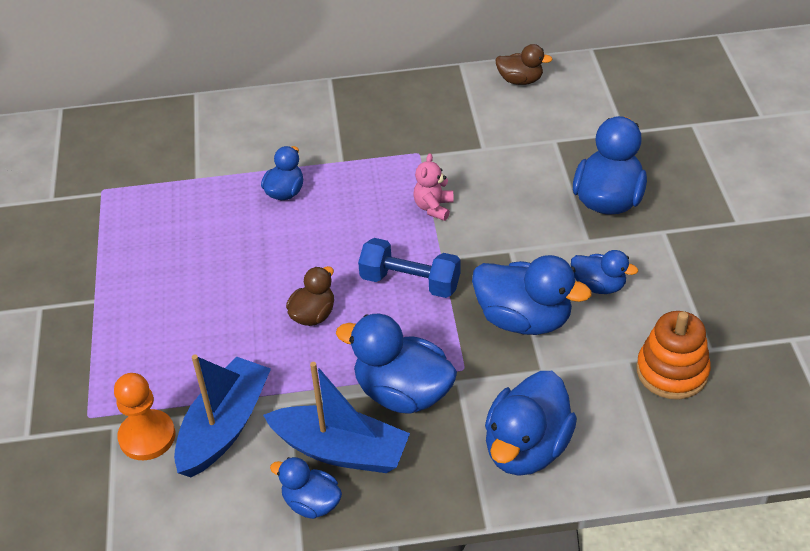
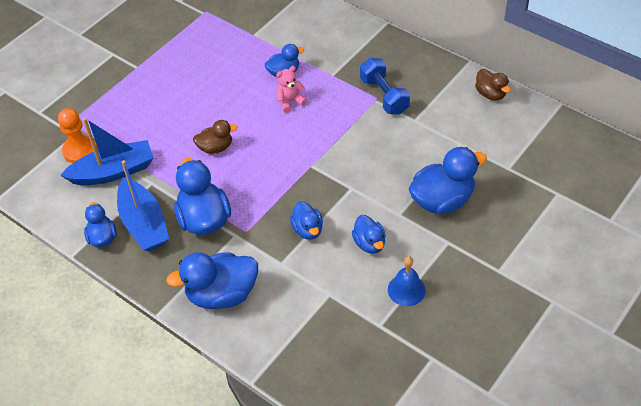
camera: 45 degrees right, 5 degrees up
(410, 282) = (280, 166): blue dumbbell -> blue dumbbell (384, 96)
(433, 207) = (344, 135): pink teddy bear -> pink teddy bear (290, 102)
(524, 319) = (308, 230): blue duck -> blue duck, size x0.57
(672, 371) = (343, 319): orange stacking toy -> none
(688, 299) = (406, 290): none -> blue bell

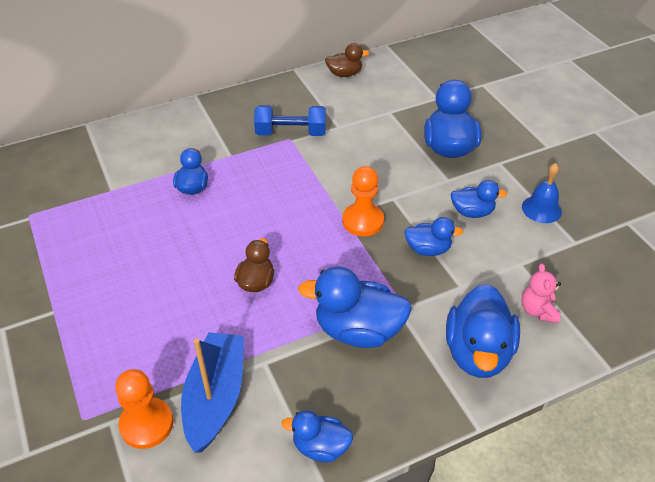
camera: 65 degrees left, 5 degrees down
(144, 223) = (326, 393): blue boat -> none
(290, 102) = (240, 198): pink teddy bear -> pink teddy bear (538, 310)
(313, 179) = (363, 221): none -> orange pawn

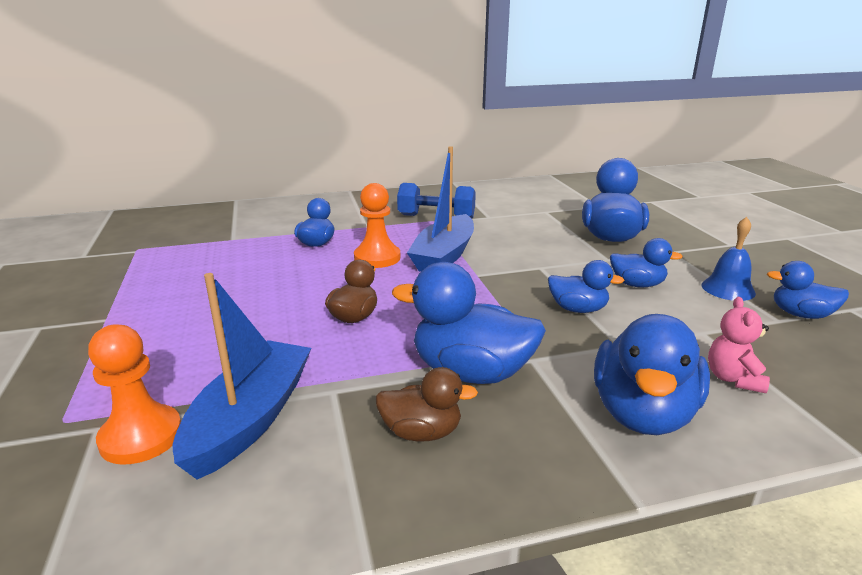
camera: 10 degrees right, 20 degrees down
(310, 192) = (444, 256): none -> blue boat
(320, 447) = (378, 498): blue duck -> blue duck (801, 314)
(344, 74) = (503, 187): brown duck -> brown duck (421, 432)
(363, 221) = (499, 281): orange pawn -> orange pawn (377, 258)

